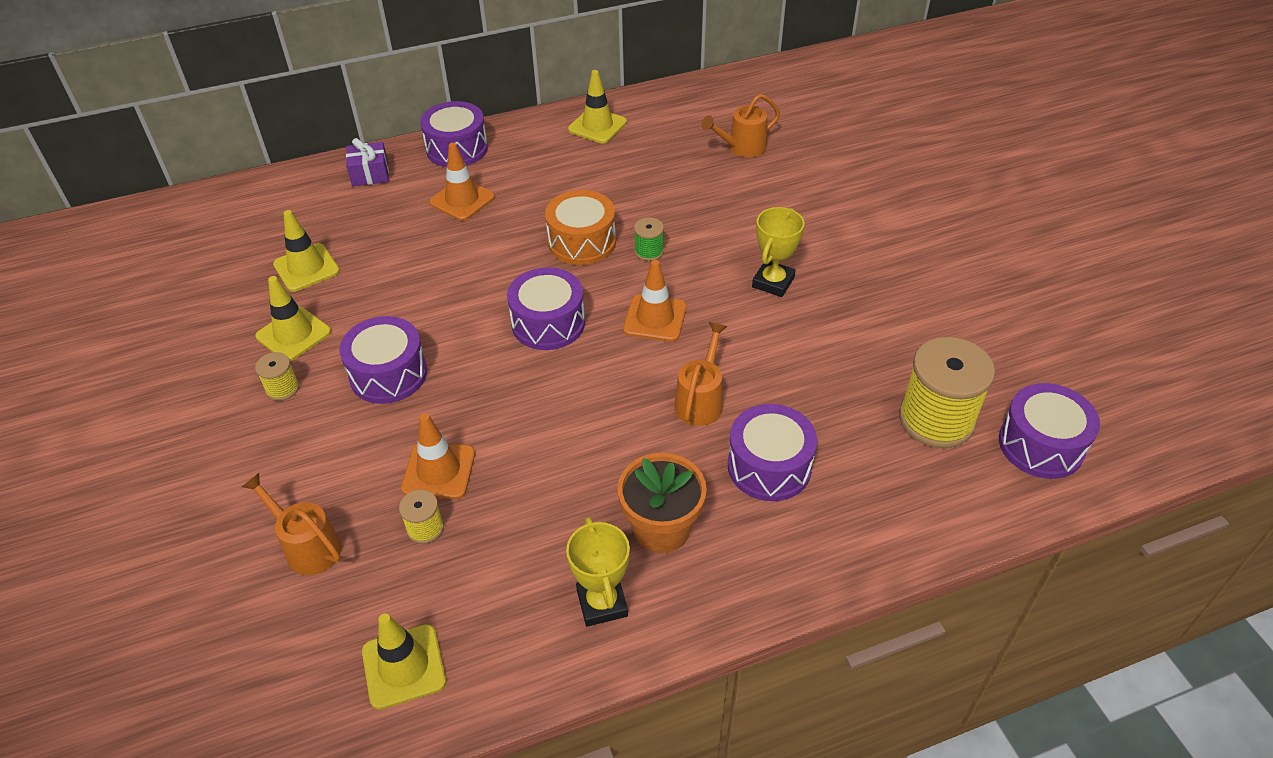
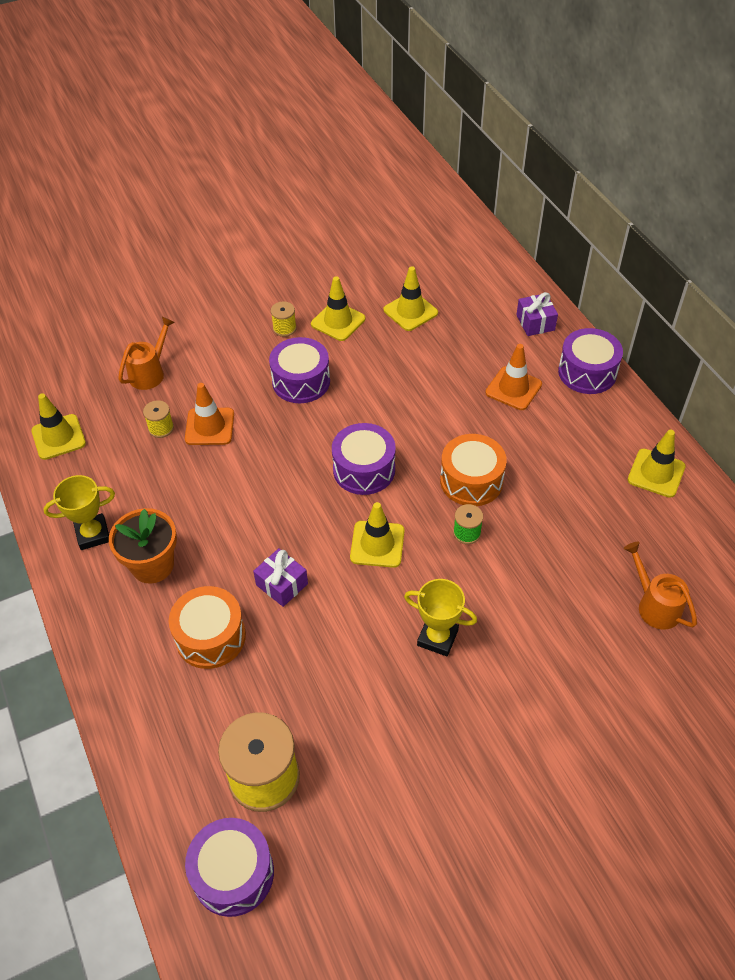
camera: 85 degrees right, 5 degrees up
(655, 318) = (377, 544): orange traffic cone -> yellow traffic cone
(701, 400) = (282, 584): orange watering can -> purple gift
(769, 466) = (210, 637): purple drum -> orange drum

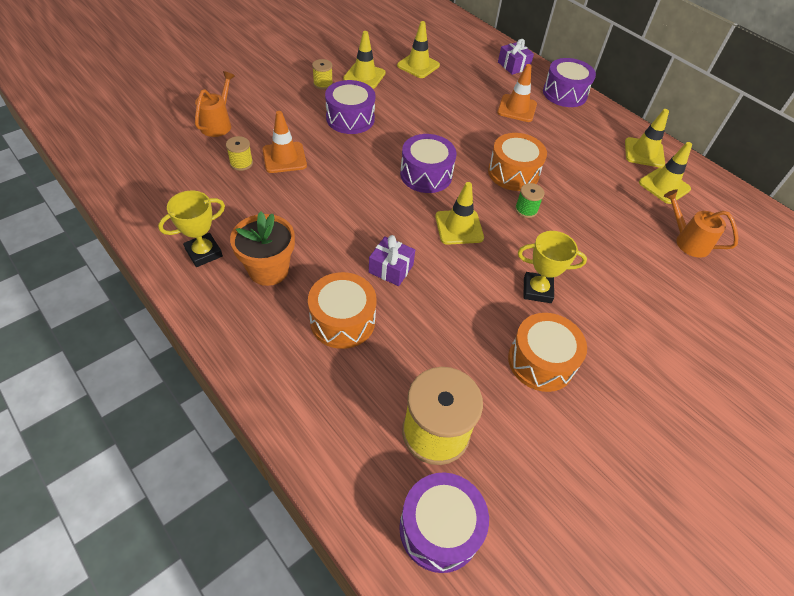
camera: 20 degrees left, 0 degrees up
(58, 437) = (147, 180): yellow traffic cone -> yellow traffic cone (664, 186)
(406, 723) = (541, 361): none -> orange drum

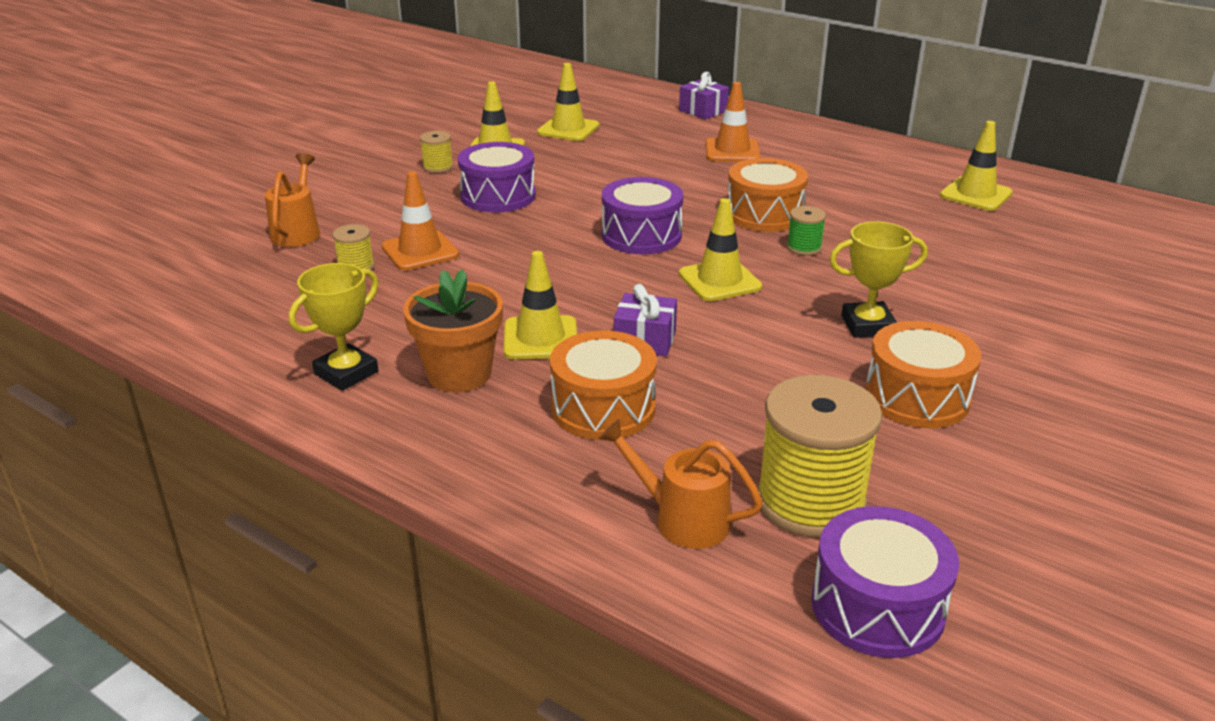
camera: 10 degrees left, 20 degrees down
(564, 93) = (789, 127): purple drum -> none
(644, 153) = (929, 167): yellow traffic cone -> yellow traffic cone (540, 338)
(687, 241) = (1039, 242): orange watering can -> orange watering can (681, 519)

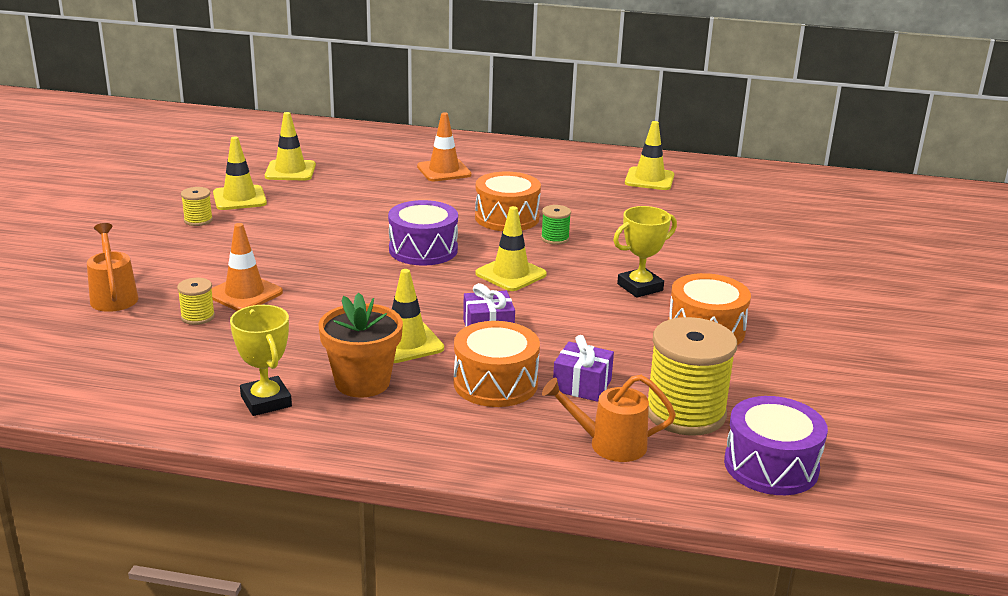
camera: 25 degrees left, 5 degrees down
(346, 373) = (266, 401): yellow trophy -> yellow trophy turned 45 degrees counterclockwise
(498, 196) = (275, 237): purple drum -> none
(703, 111) = (394, 140): purple gift -> purple gift (582, 385)

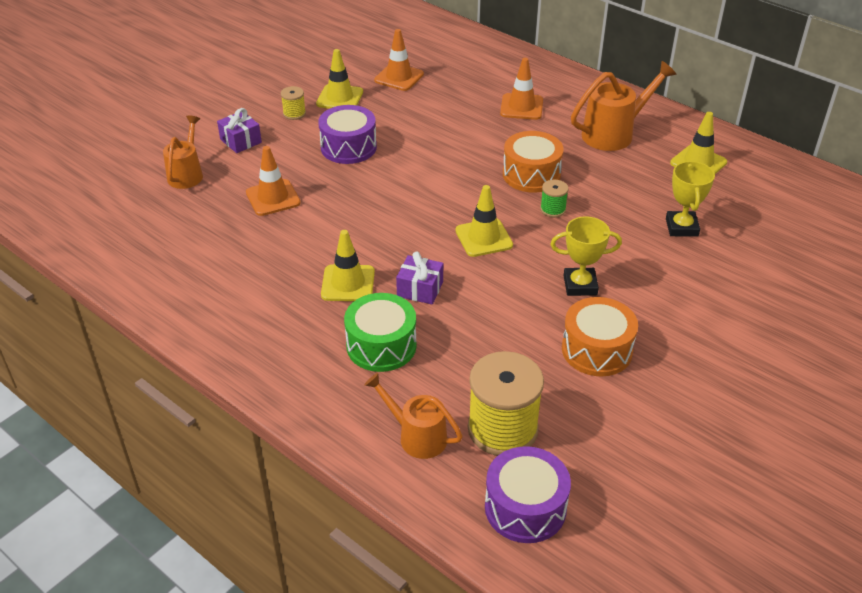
camera: 30 degrees right, 15 degrees up
(198, 317) = (226, 211): yellow spool -> none
(266, 401) = (213, 305): yellow trophy -> yellow trophy (681, 227)
(290, 171) = (399, 77): yellow traffic cone -> orange traffic cone
(362, 382) = (289, 311): orange flower pot -> none
(423, 250) = (435, 191): purple drum -> purple drum (348, 147)
(495, 383) = (381, 345): orange drum -> green drum
(553, 173) = (614, 133): none -> orange watering can
(582, 385) = (444, 371): purple gift -> purple gift (240, 141)

